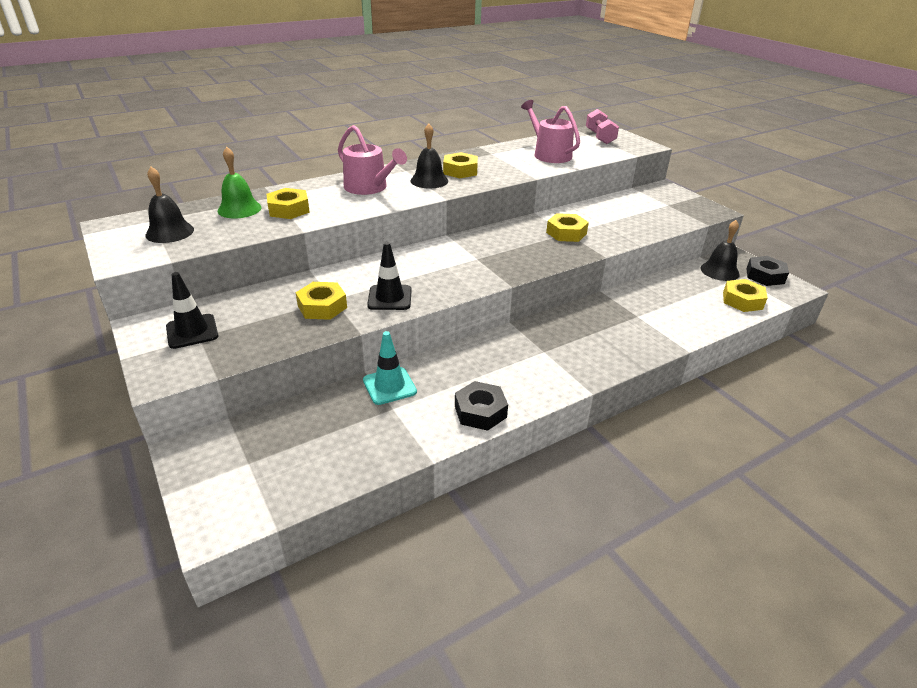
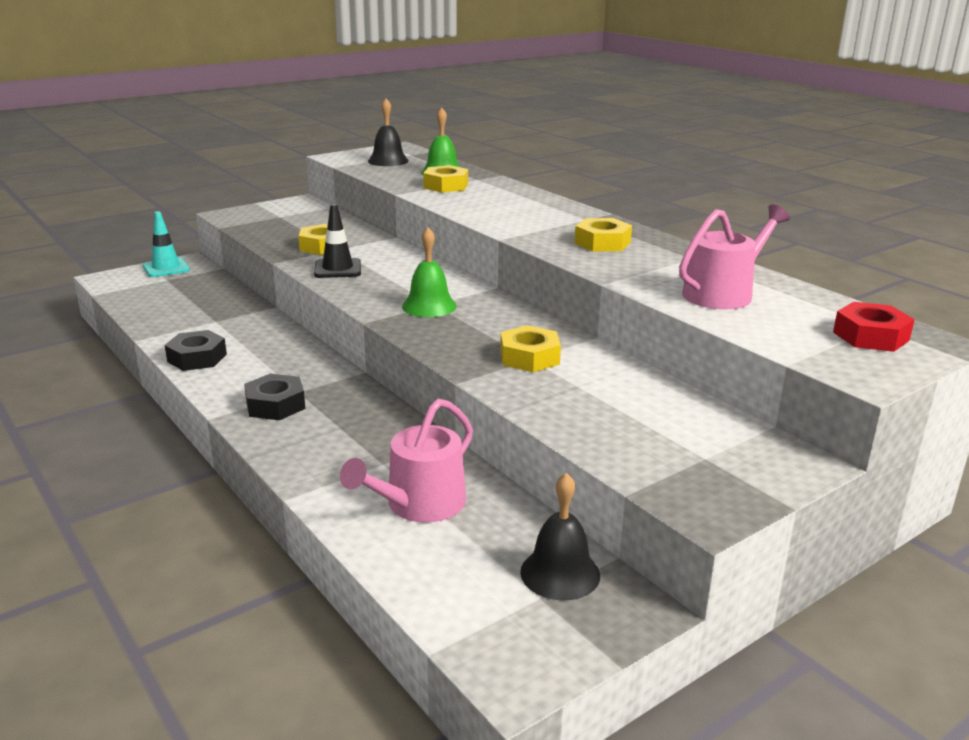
camera: 85 degrees right, 10 degrees down
(192, 331) = (287, 214): black traffic cone -> none
(369, 187) = (518, 207): pink watering can -> pink watering can (419, 504)
(389, 386) = (249, 317): turquoise traffic cone -> turquoise traffic cone (166, 268)
(429, 181) = (556, 230): black bell -> none
(481, 260) = (429, 306): none -> green bell
(600, 137) = (870, 336): pink dumbbell -> red nut
(742, 300) = (443, 583): yellow nut -> none
(765, 276) = (557, 638): black nut -> black nut (275, 405)

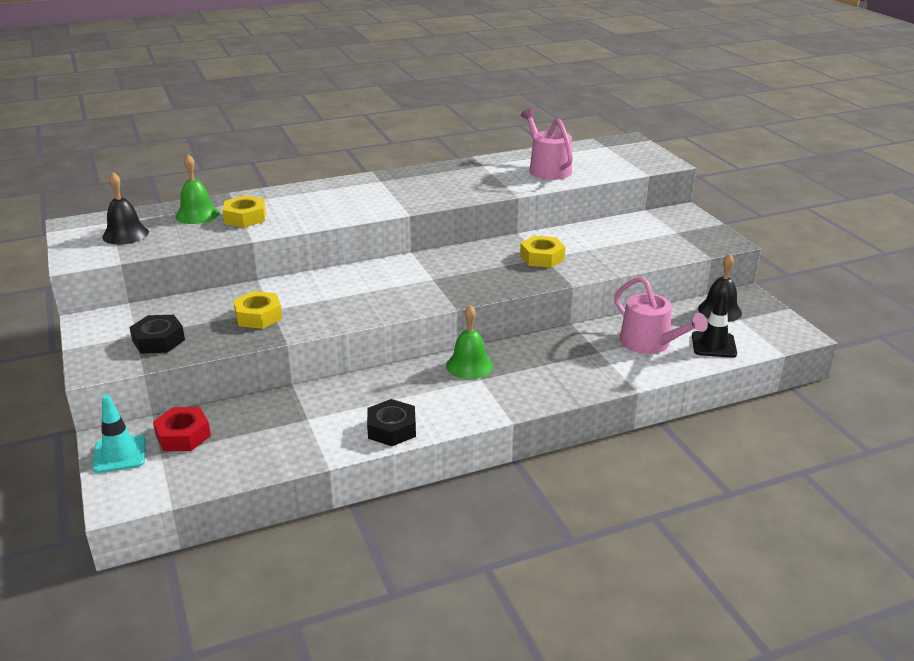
camera: 75 degrees left, 5 degrees up
(275, 405) = (500, 390): black nut -> black nut (158, 340)
(337, 269) = (327, 312): black traffic cone -> black traffic cone (713, 345)
(429, 306) = (436, 281): green bell -> green bell (469, 365)
(602, 243) = (438, 184): yellow nut -> none
(870, 336) = (618, 150): red nut -> red nut (183, 435)

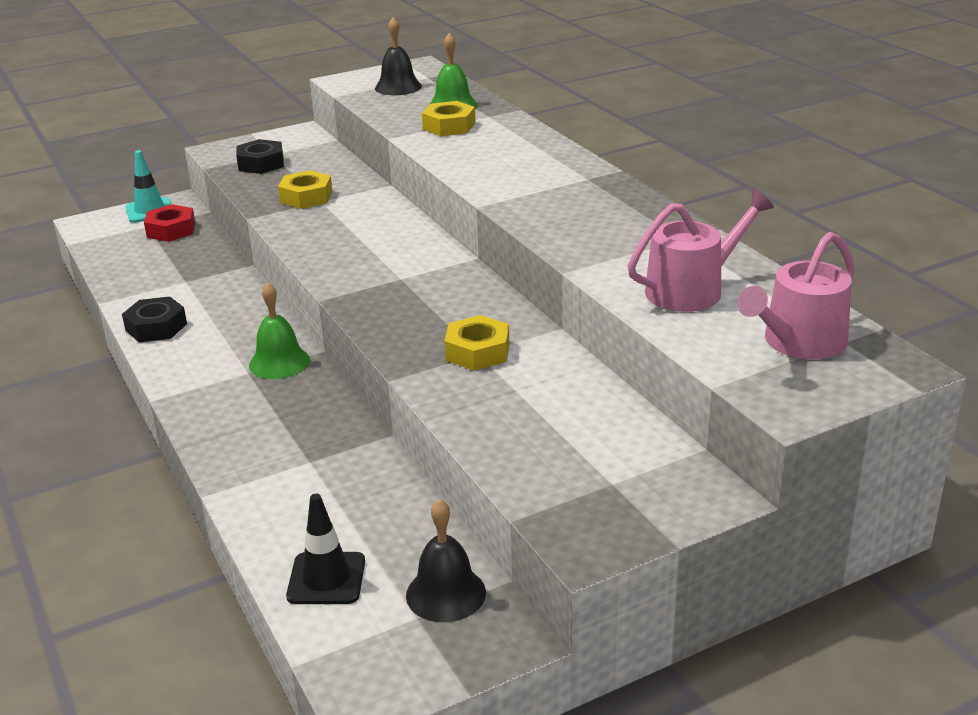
camera: 85 degrees right, 0 degrees up
(650, 343) = (332, 509): pink watering can -> pink watering can (799, 342)

